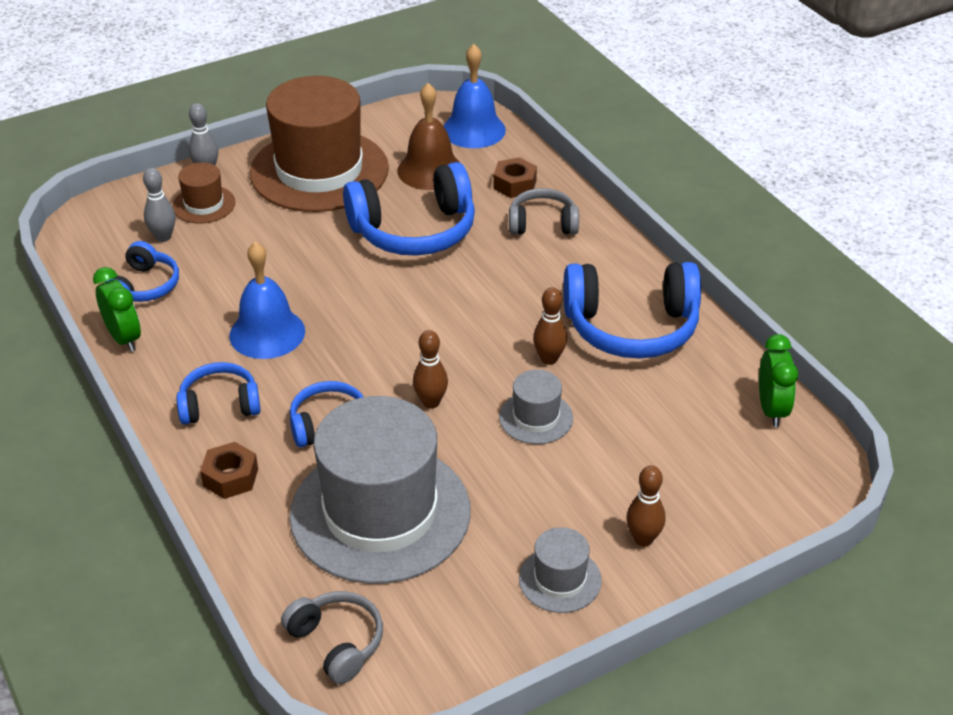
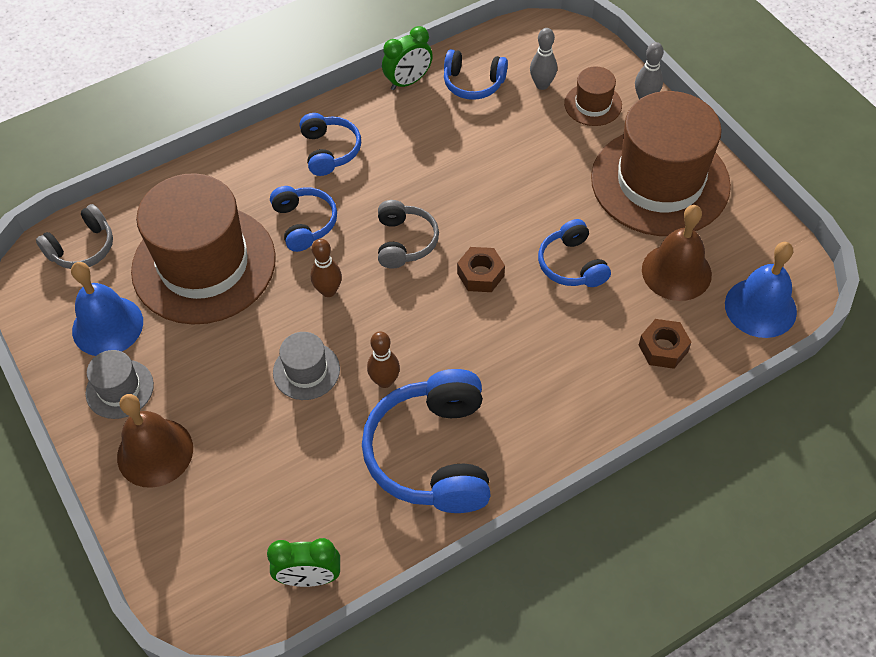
camera: 90 degrees right, 15 degrees up
(230, 477) = (250, 168): brown nut -> brown nut (480, 274)
(267, 333) = (417, 170): blue bell -> blue bell (107, 326)
(380, 513) = (204, 264): grey hat -> brown hat
(414, 230) = (572, 264): blue headphones -> blue headphones, size x0.56
(542, 224) = (596, 375): grey headphones -> grey headphones (404, 242)
(643, 539) = (155, 452): brown bowling pin -> brown bell

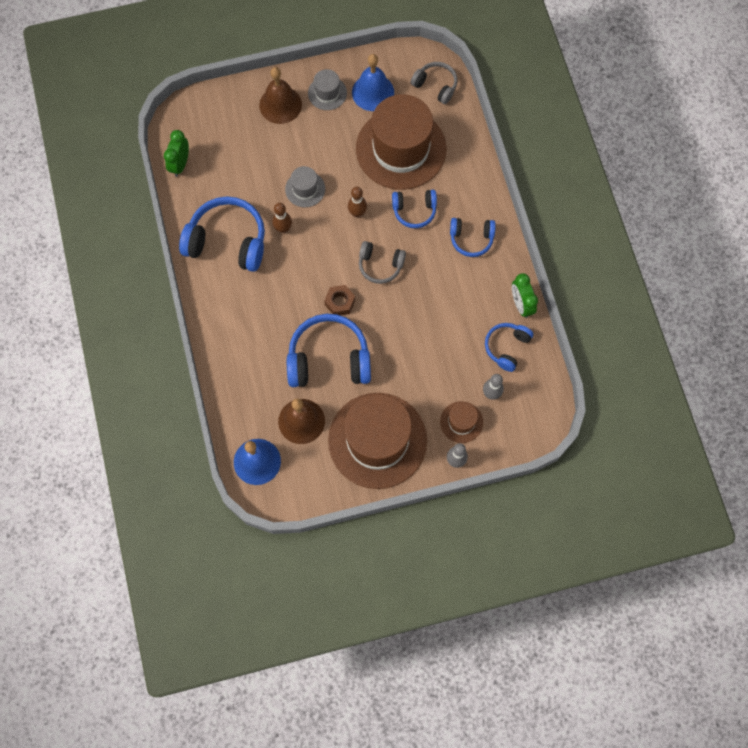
camera: 105 degrees right, 15 degrees up
(82, 248) = (435, 86): grey headphones -> grey headphones turned 150 degrees clockwise
(572, 264) = (329, 359): blue headphones -> blue headphones, size x1.78
(663, 348) = (249, 390): brown nut -> none

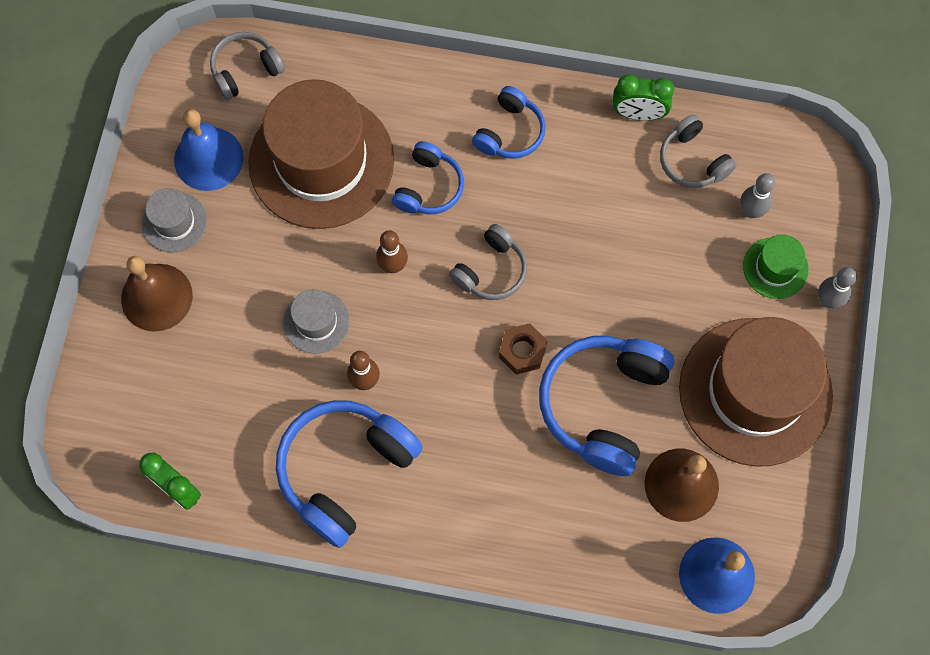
camera: 65 degrees left, 0 degrees up
(461, 422) = (775, 268): brown hat -> green hat
(506, 347) = (692, 161): blue headphones -> grey headphones

